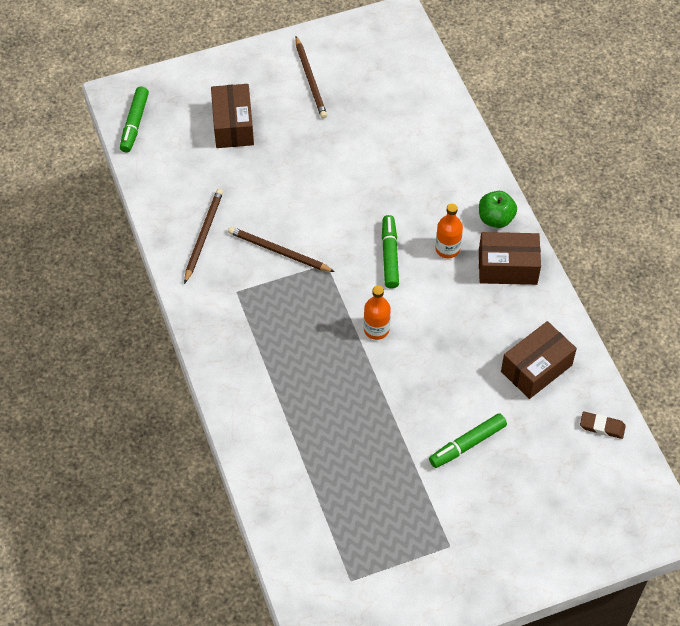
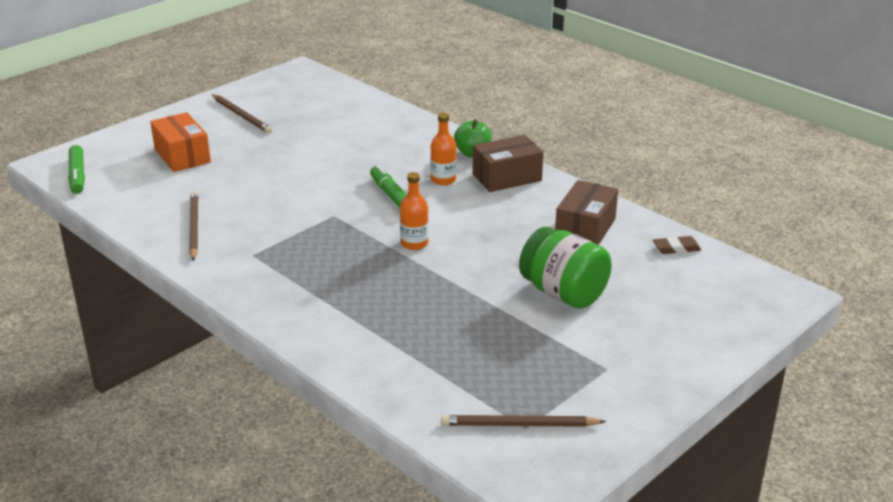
camera: 25 degrees left, 25 degrees down
(233, 125) = (182, 156): brown box -> orange box
(278, 251) = (280, 219): brown pencil -> brown pencil (519, 425)
(467, 444) = (563, 293): green marker -> green jar

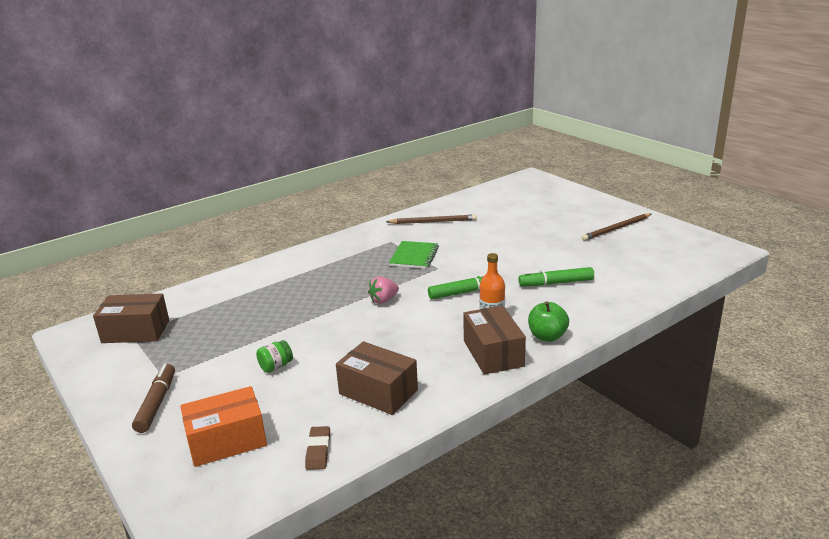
camera: 100 degrees right, 5 degrees down
(77, 176) = (512, 185): green marker -> green marker (556, 283)
(182, 156) = (541, 212): orange box -> orange box (227, 441)
(301, 233) = (414, 256): none -> green notebook
(414, 243) = (383, 300): orange bottle -> pink strawberry
(519, 425) = (136, 331): brown pencil -> brown box
(563, 293) = (276, 366): green jar -> green jar, size x0.44
(654, 358) = (157, 403): none -> brown marker

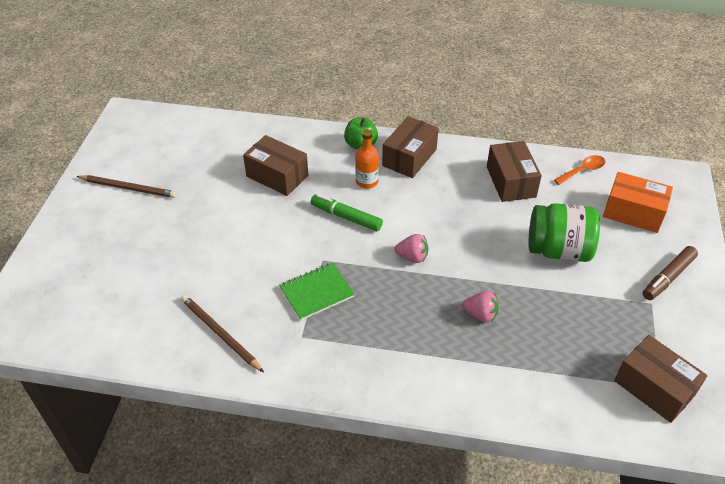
camera: 135 degrees left, 20 degrees up
(276, 366) = (558, 250): green jar -> green jar, size x2.27
(296, 301) = (480, 315): none -> pink strawberry
(318, 451) = (582, 171): brown eraser -> orange spoon
(556, 283) = (277, 176): green marker -> brown box

